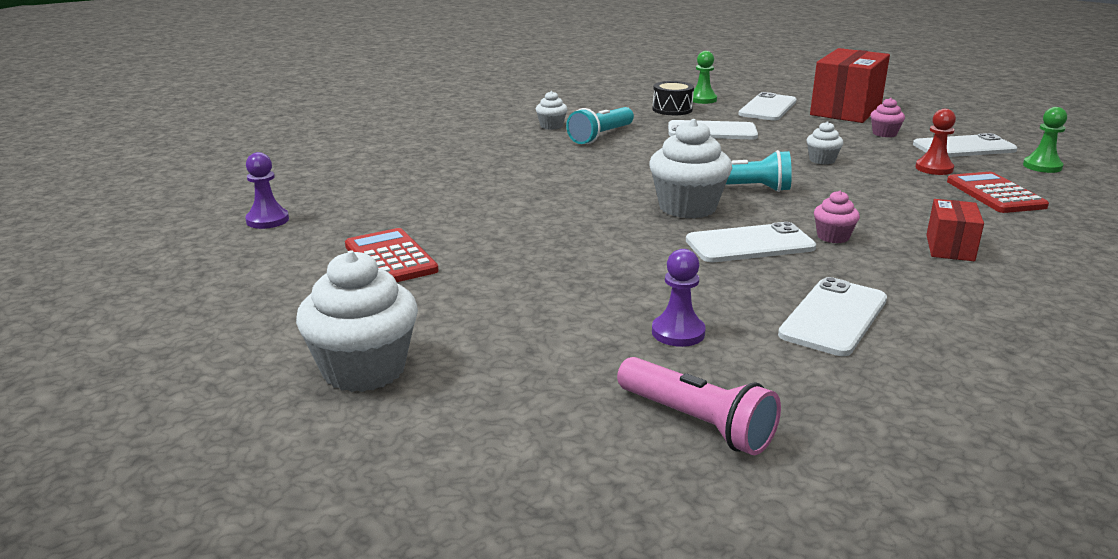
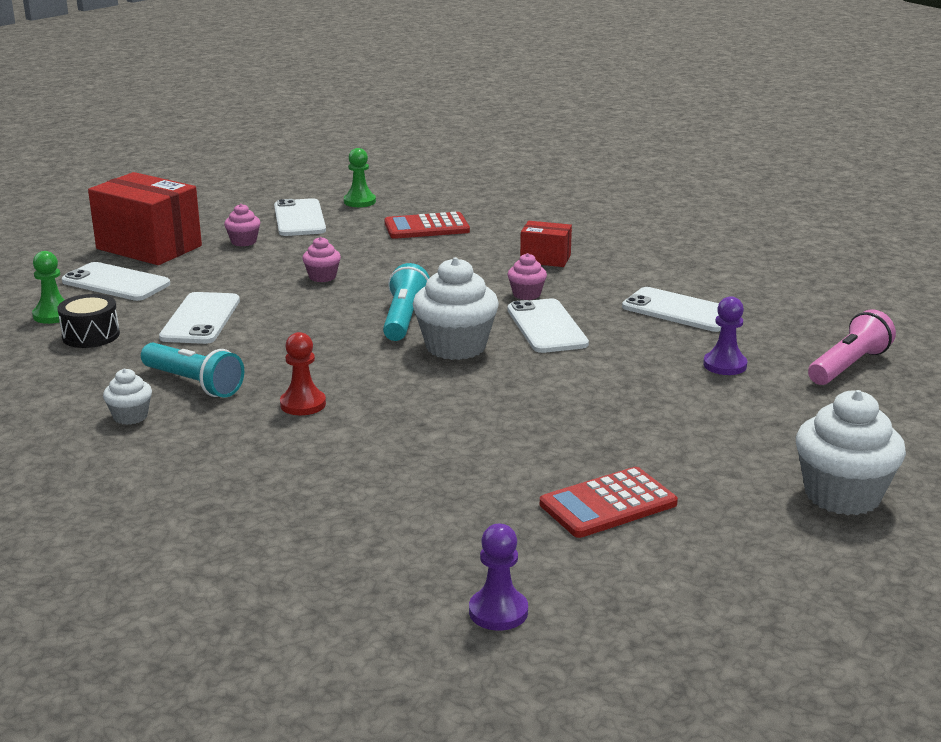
camera: 90 degrees left, 0 degrees up
(822, 160) = (322, 277): white cupcake -> pink cupcake
(934, 168) = (357, 237): red pawn -> red pawn (303, 404)

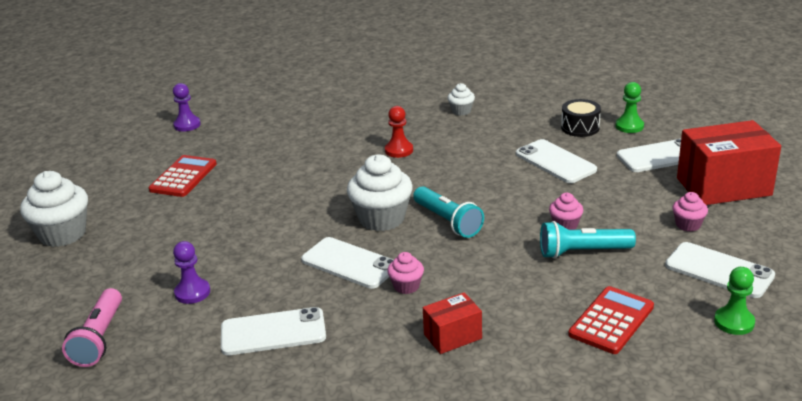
camera: 140 degrees right, 5 degrees up
(194, 384) = (470, 134): turquoise flashlight -> turquoise flashlight (582, 252)

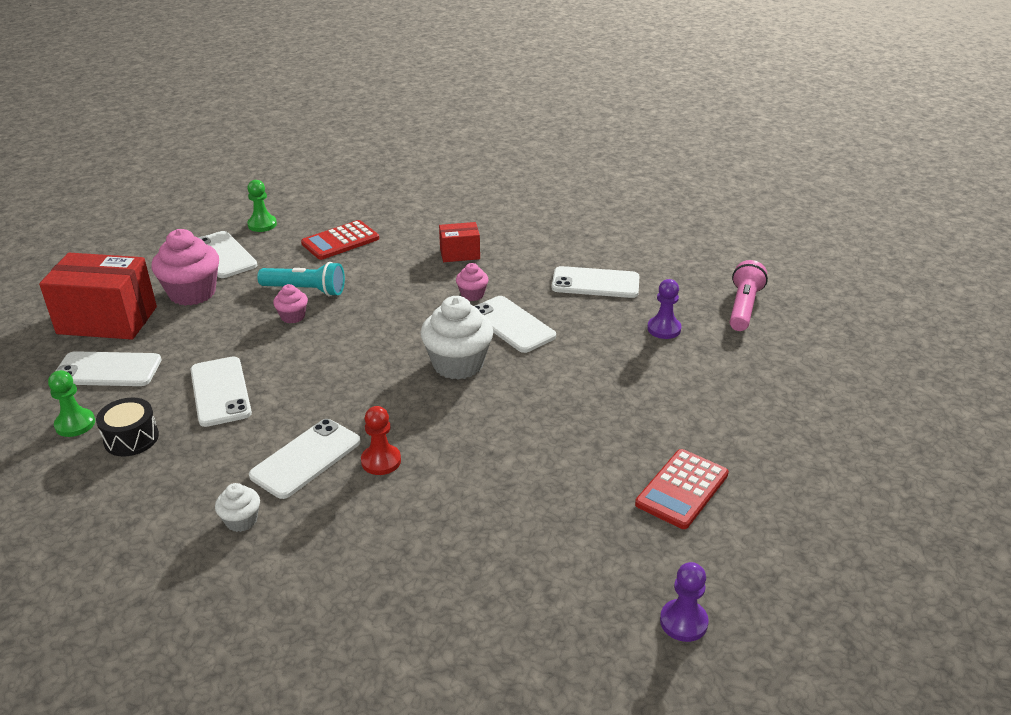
camera: 165 degrees left, 5 degrees up
(63, 234) = (823, 429): white cupcake -> none
(448, 221) = (395, 345): turquoise flashlight -> none
(451, 142) = (306, 458): none -> white phone
(688, 225) = (192, 293): pink cupcake -> pink cupcake, size x1.98

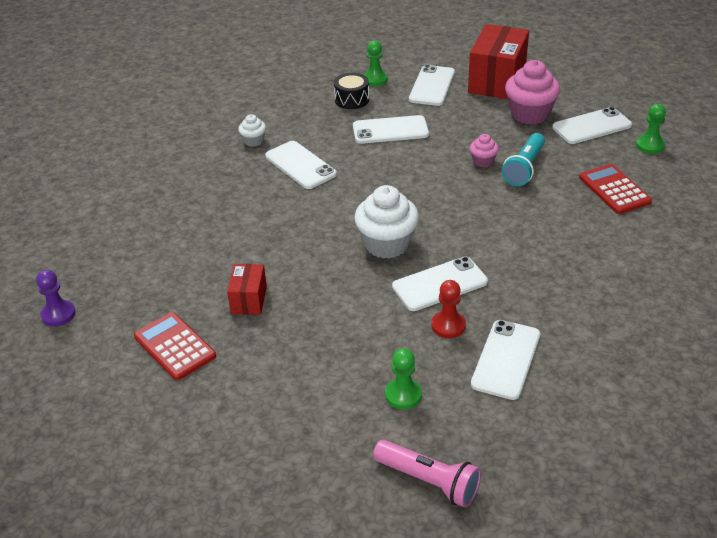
camera: 105 degrees right, 5 degrees up
(381, 461) = (282, 197): red pawn -> red pawn (448, 326)
(460, 254) = (582, 265): red box -> red box (249, 300)
(472, 295) = (499, 265): pink cupcake -> none
(664, 329) = (403, 395): purple pawn -> green pawn

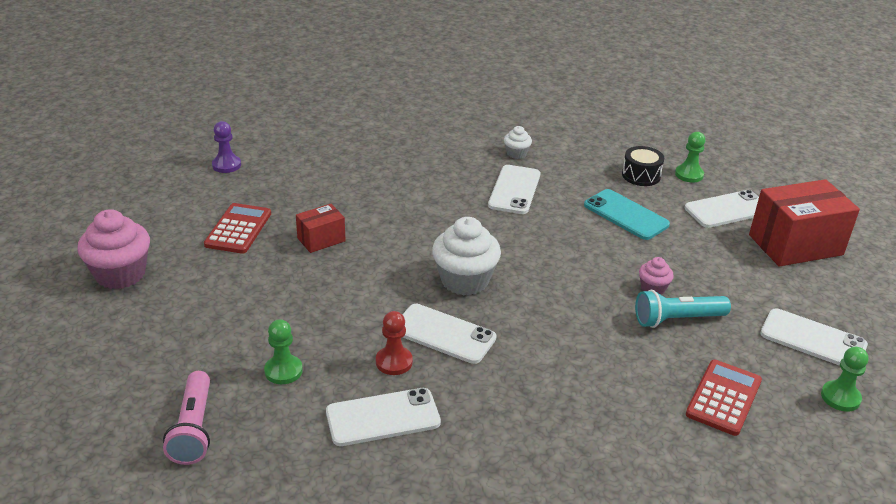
camera: 50 degrees right, 5 degrees down
(390, 130) = (625, 215): white phone -> turquoise phone
(529, 114) = (771, 288): pink cupcake -> pink cupcake (120, 274)

